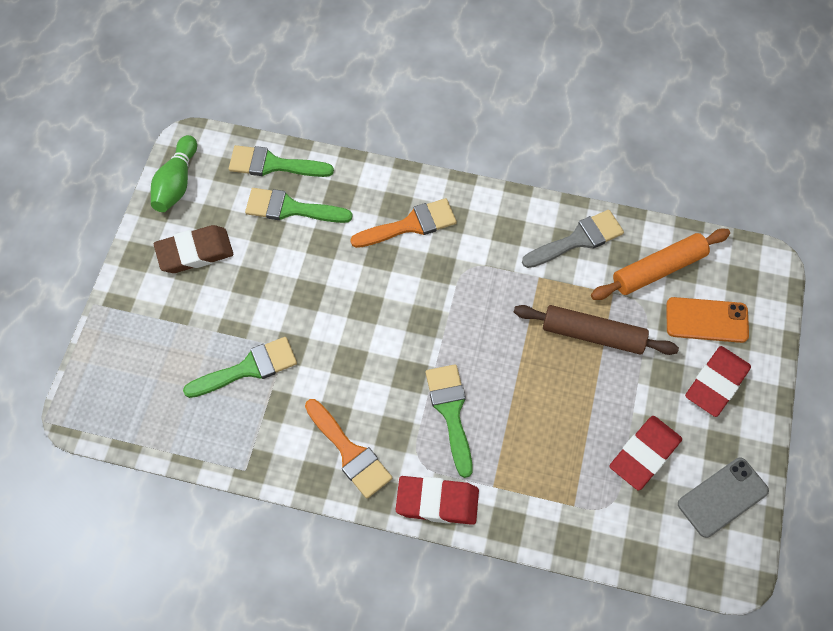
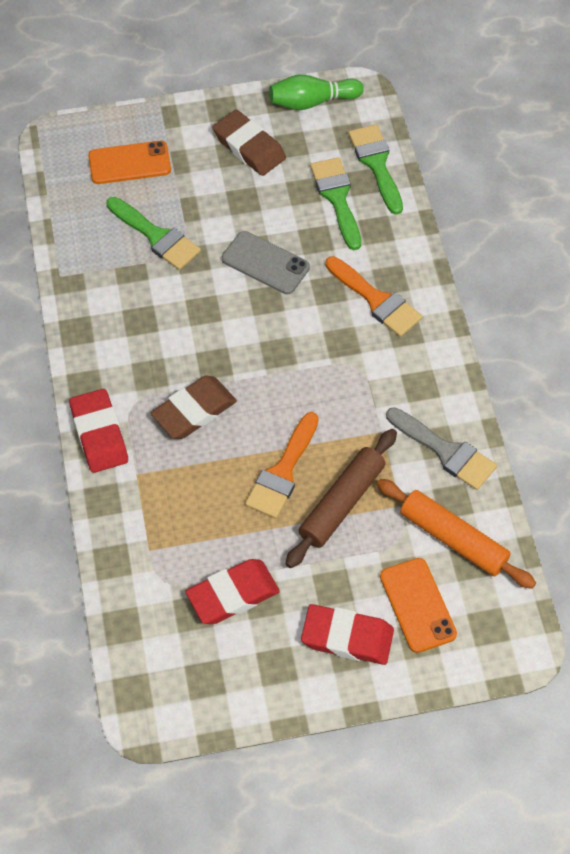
camera: 65 degrees right, 5 degrees down
(151, 358) = (129, 163): none -> orange phone
(350, 452) = (114, 347): orange brush -> orange brush (282, 472)
(451, 412) = (194, 411): green brush -> brown eraser
(593, 334) = (342, 503): brown rolling pin -> brown rolling pin turned 45 degrees clockwise
(644, 454) = (233, 595): red eraser -> red eraser turned 45 degrees counterclockwise
(722, 497) = (221, 682): grey phone -> grey phone (265, 263)

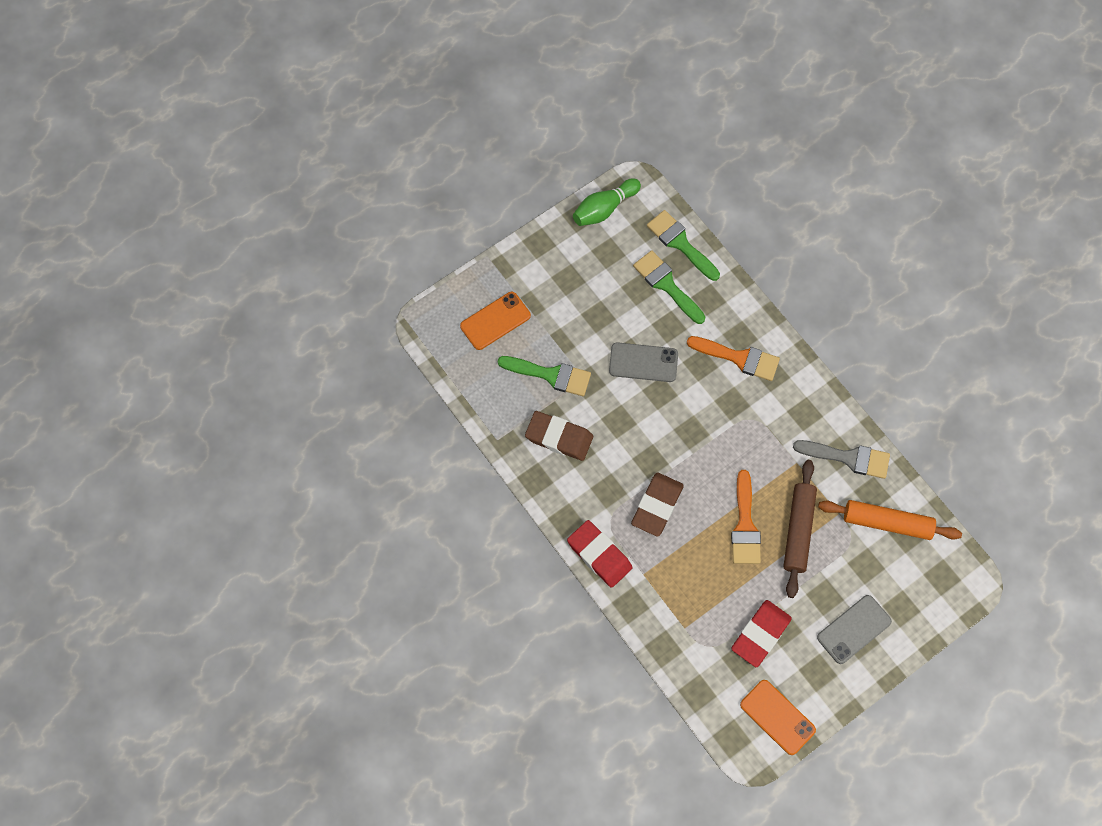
camera: 25 degrees left, 10 degrees up
(249, 147) = (578, 268): brown eraser -> brown eraser (559, 437)
(347, 637) = (854, 629): red eraser -> grey phone
(418, 605) = (888, 583): orange phone -> orange phone (777, 717)

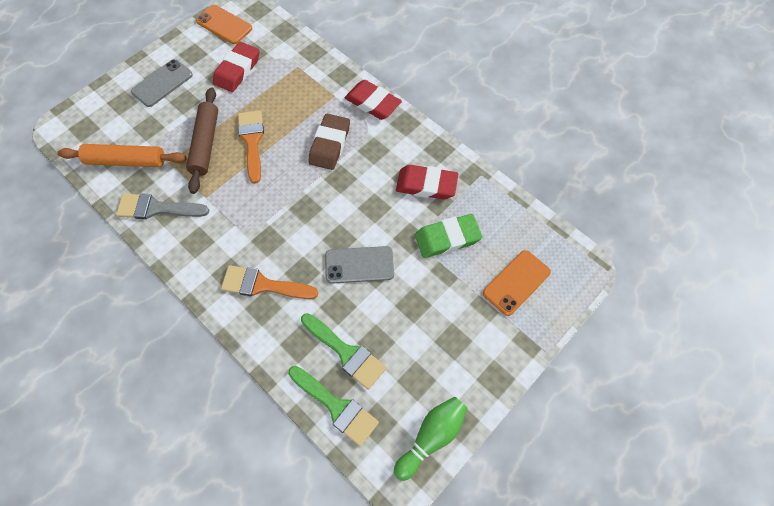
camera: 170 degrees right, 5 degrees down
(550, 375) = (447, 238): green brush -> green eraser
(559, 437) = (426, 185): brown eraser -> red eraser

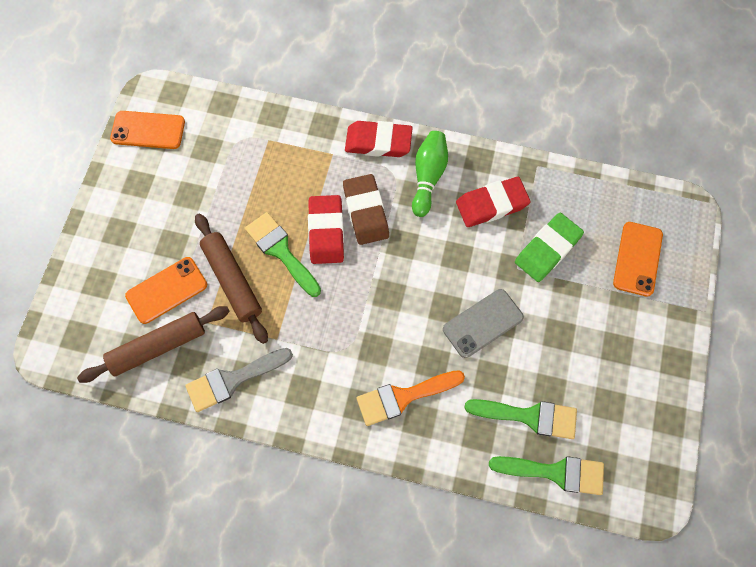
camera: 30 degrees left, 5 degrees up
(126, 161) = (158, 347): orange rolling pin -> brown rolling pin
(159, 128) = (166, 290): none -> orange phone
(162, 83) = (129, 236): grey phone -> none
(237, 70) = (204, 177): red eraser -> red eraser (326, 232)
(252, 141) = (281, 251): orange brush -> green brush
(431, 437) = (656, 448): green bowling pin -> green bowling pin (428, 177)

